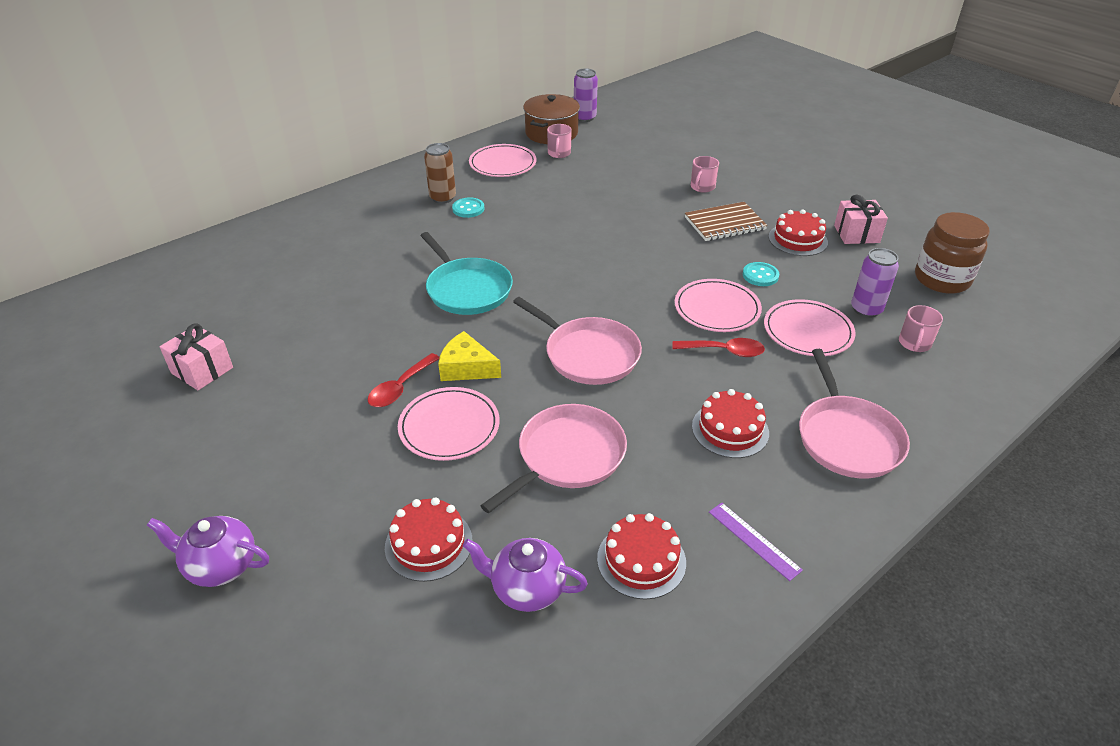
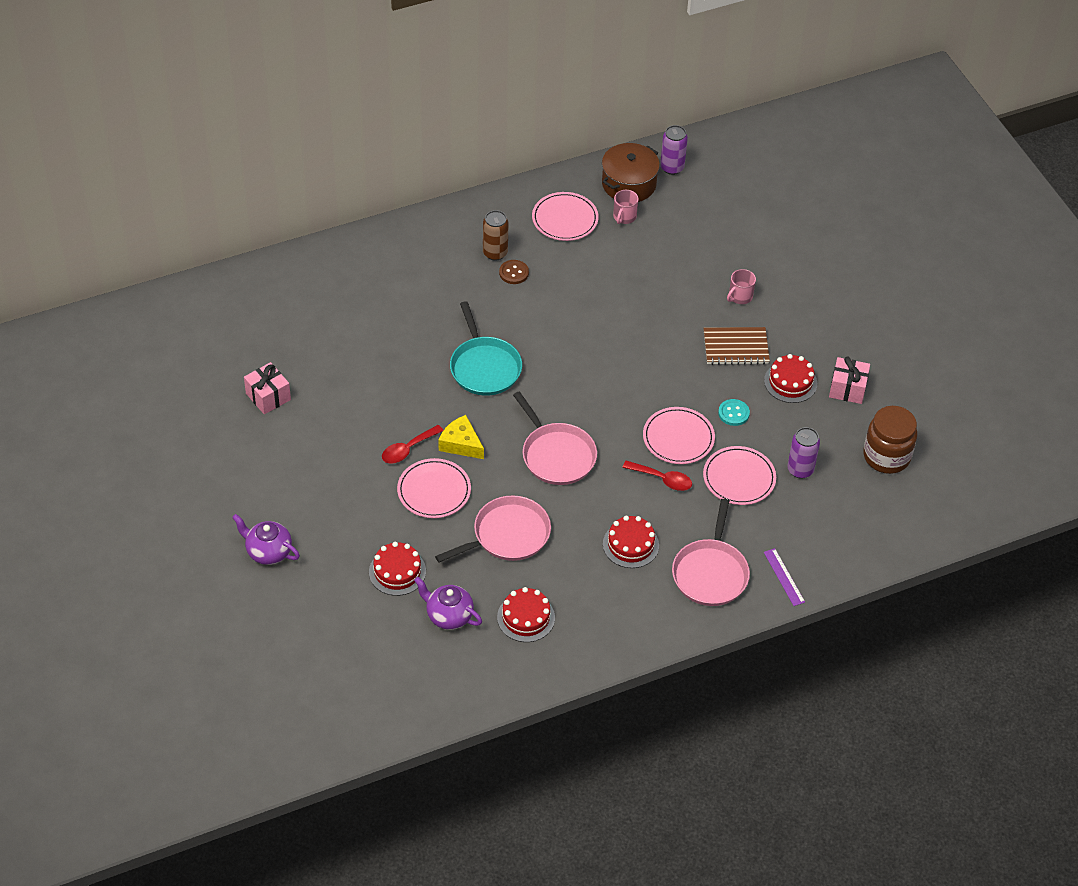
camera: 15 degrees right, 10 degrees up
(468, 209) = (514, 273): turquoise button -> brown button
(754, 540) = (603, 624): purple ruler -> purple ruler (784, 577)
(914, 343) = (816, 510): pink mug -> none

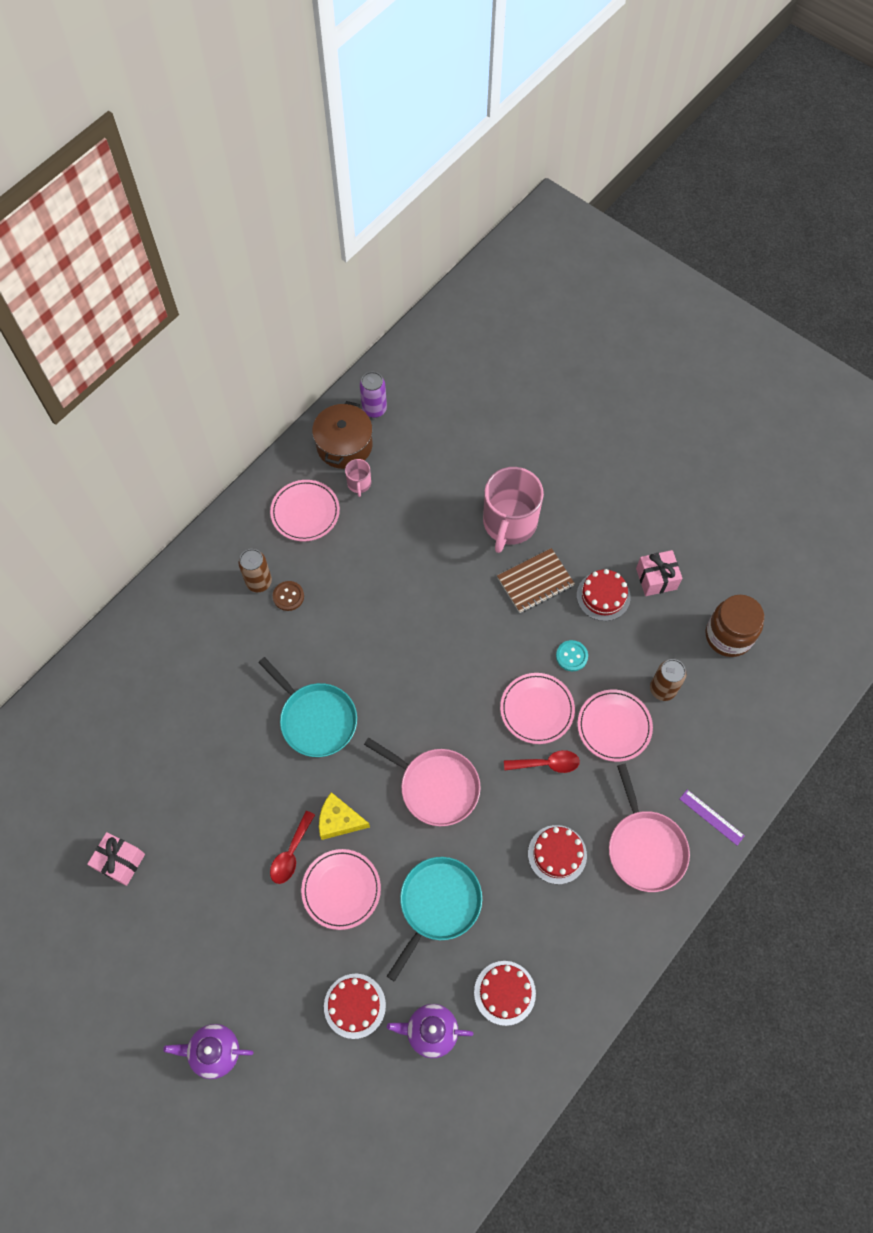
camera: 25 degrees left, 15 degrees up
(507, 535) = (438, 905): pink pan -> turquoise pan
(740, 296) = (509, 523): pink mug -> pink mug, size x2.23
(800, 470) = (662, 689): purple can -> brown can

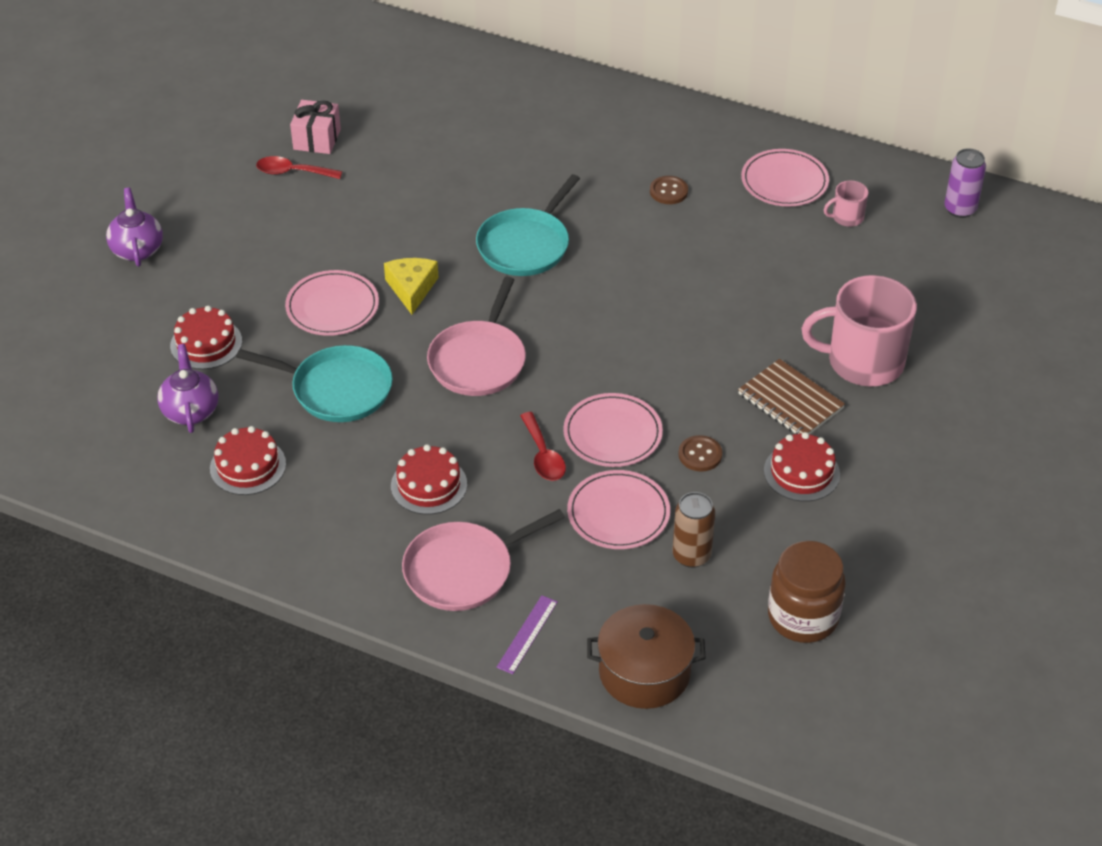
camera: 75 degrees right, 20 degrees down
(259, 582) = (676, 165): brown can -> none
(291, 853) = (362, 259): red spoon -> red spoon (293, 172)
(344, 445) = (893, 194): brown pot -> brown pot (644, 672)
(571, 656) = (700, 455): turquoise button -> brown button
(656, 579) = (854, 524): pink gift -> none

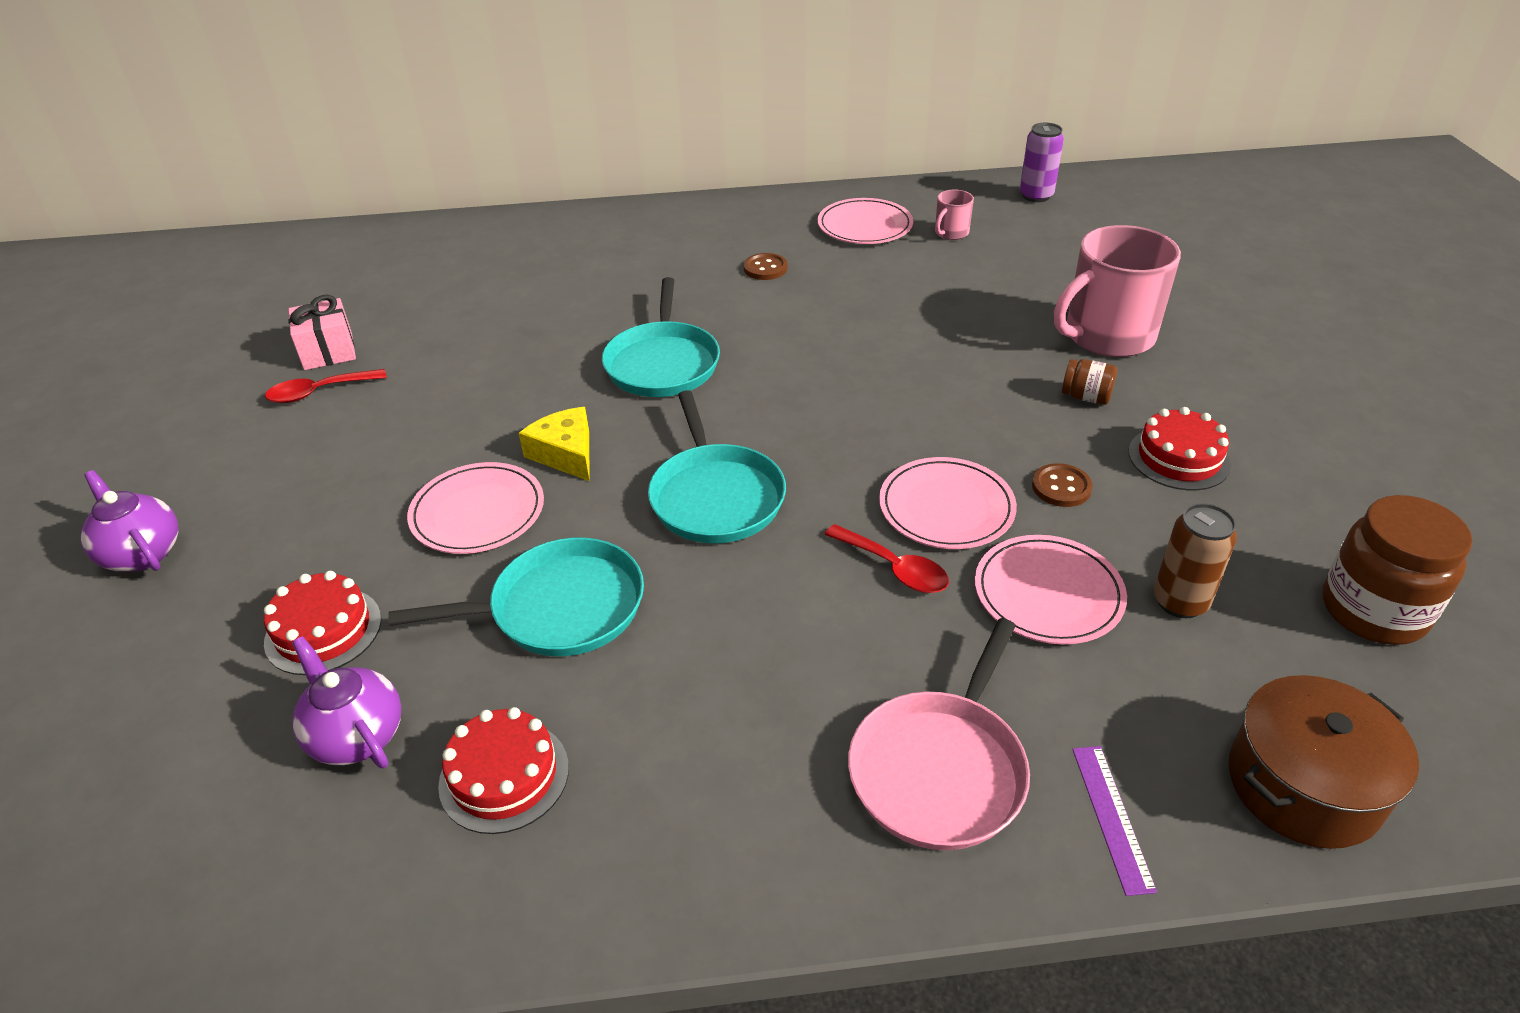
camera: 30 degrees left, 5 degrees down
(429, 485) = (787, 674): red cake -> none
(478, 360) = (715, 496): pink pan -> turquoise pan
(790, 401) = (1086, 397): brown notebook -> brown jar

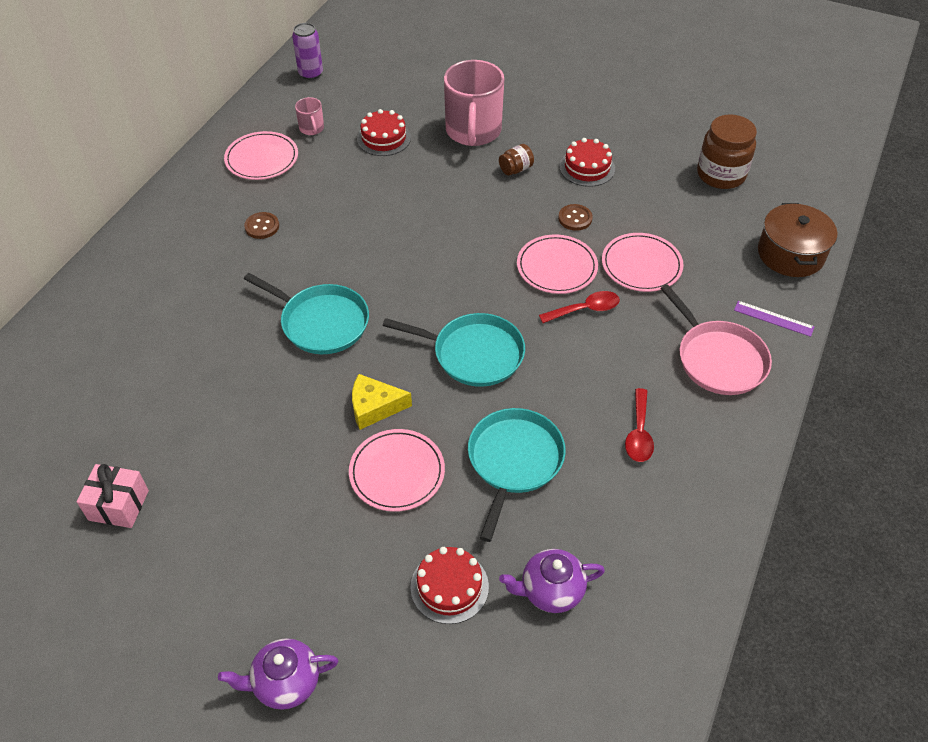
camera: 60 degrees left, 10 degrees up
(319, 392) = (173, 525): red spoon -> red spoon (638, 433)
(504, 776) = (622, 529): red cake -> red cake (384, 138)
(1180, 602) = (676, 226): brown can -> none

